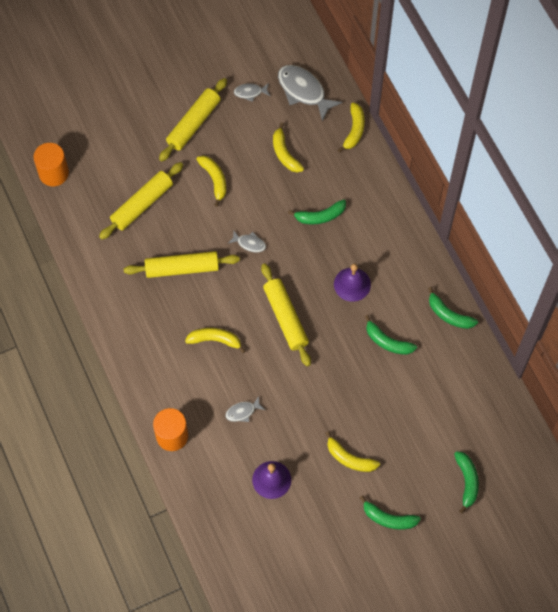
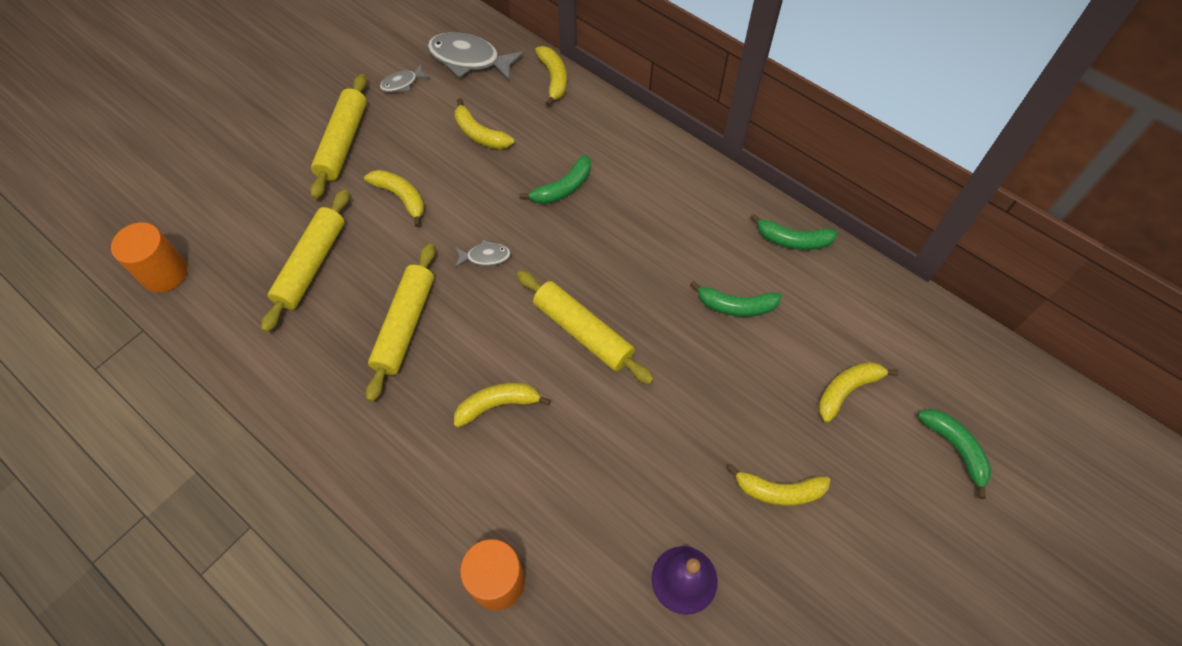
camera: 25 degrees left, 5 degrees down
(182, 268) = (405, 325): yellow rolling pin -> yellow rolling pin turned 45 degrees counterclockwise
(242, 412) = (588, 492): grey fish -> none
(352, 284) = (649, 253): purple bell -> none
(388, 518) = (886, 557): green banana -> none
(424, 421) = (847, 390): none -> yellow banana

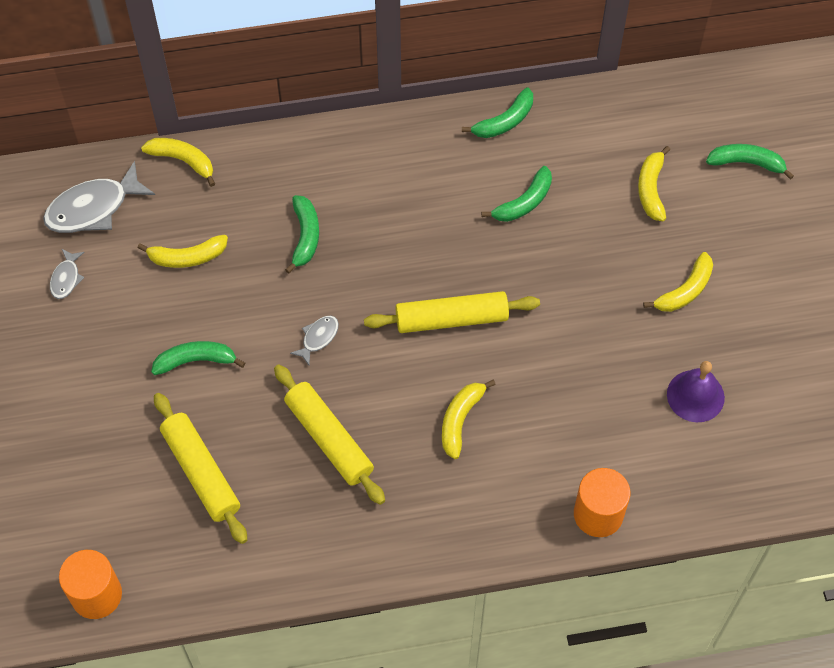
camera: 50 degrees left, 0 degrees up
(343, 142) = (88, 367): yellow rolling pin -> none
(401, 197) = (196, 361): yellow banana -> green banana

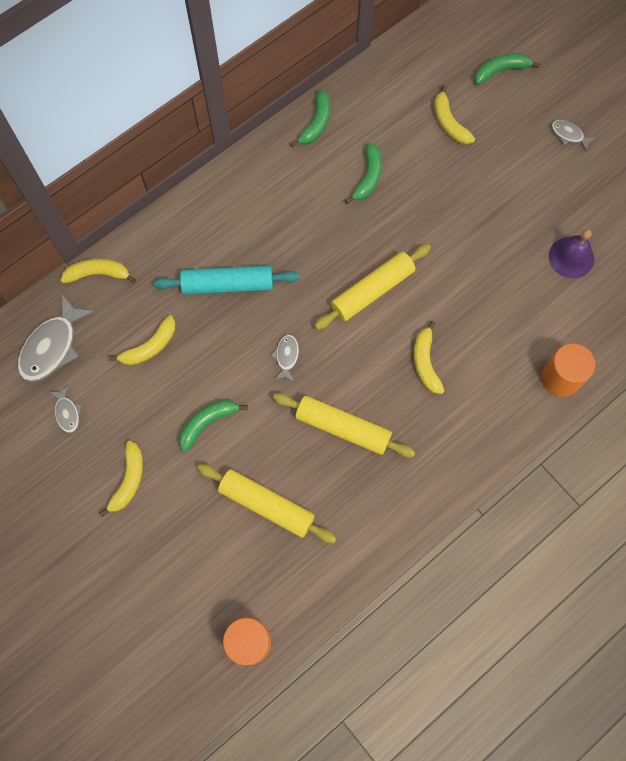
camera: 30 degrees left, 10 degrees up
(305, 236) = (228, 284): green banana -> turquoise rolling pin
(685, 291) = (517, 185): yellow banana -> yellow banana (128, 480)
(780, 267) = (568, 135): none -> grey fish

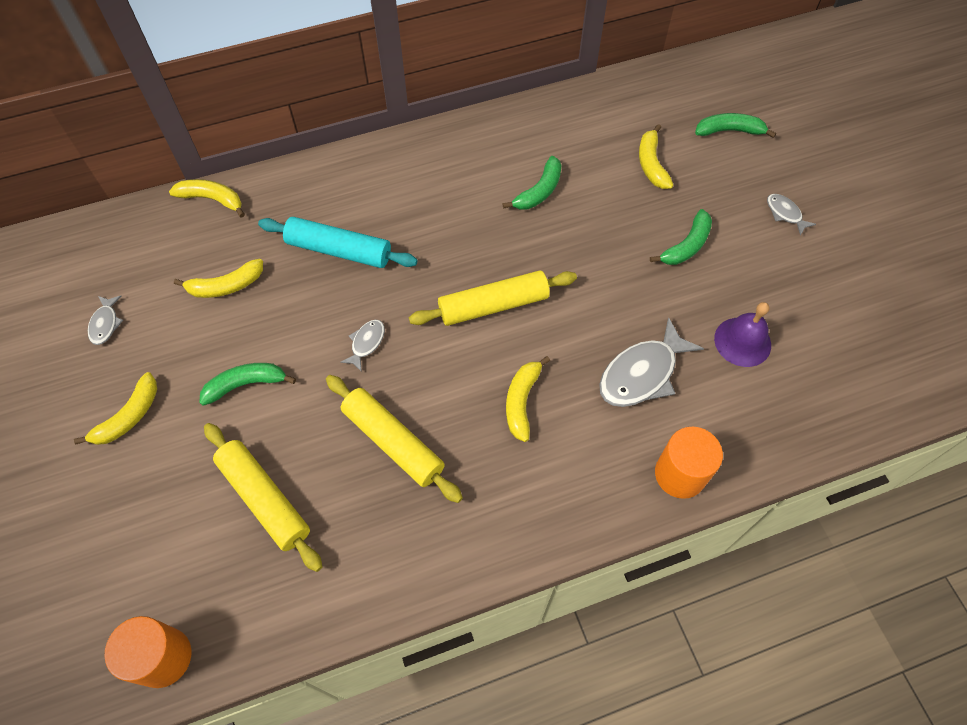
camera: 20 degrees right, 10 degrees down
(52, 346) = (128, 254): grey fish -> grey fish (642, 373)
(316, 124) = (506, 126): green banana -> green banana (686, 246)

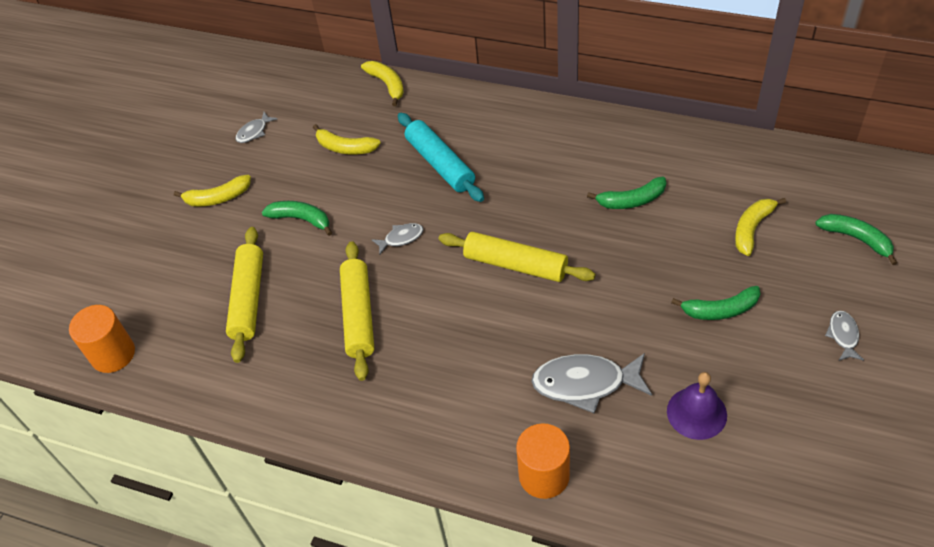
camera: 45 degrees right, 10 degrees down
(522, 401) = (472, 345): yellow banana -> none

